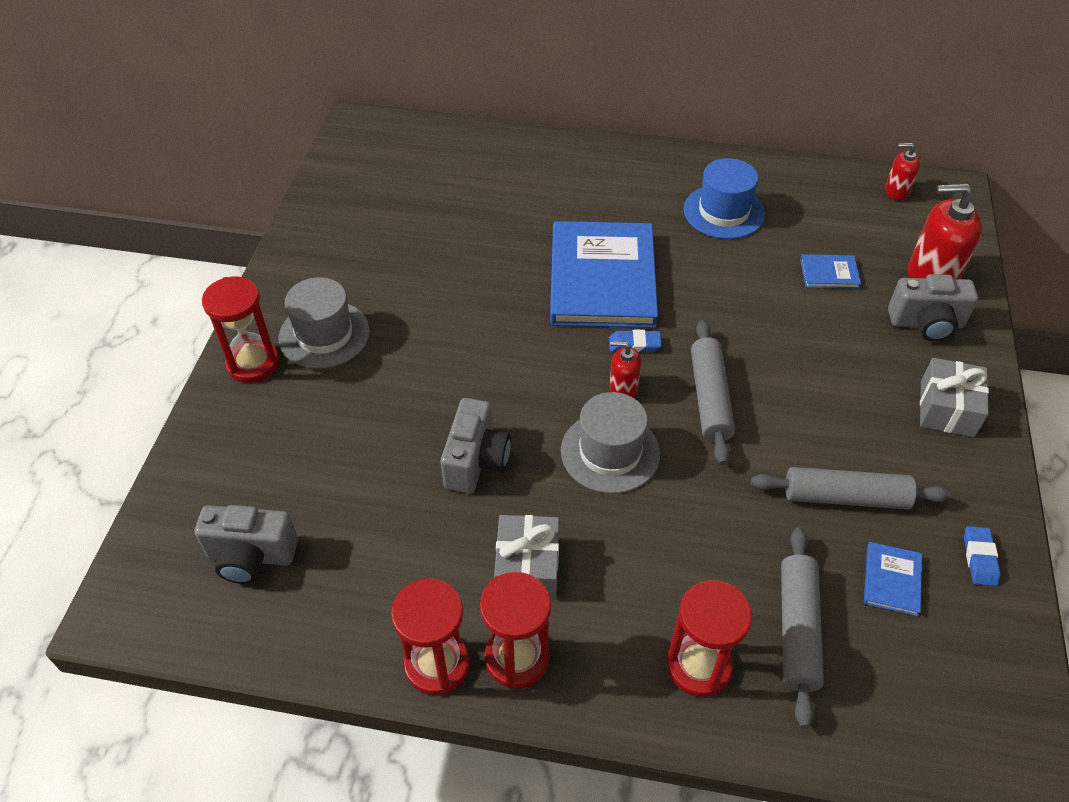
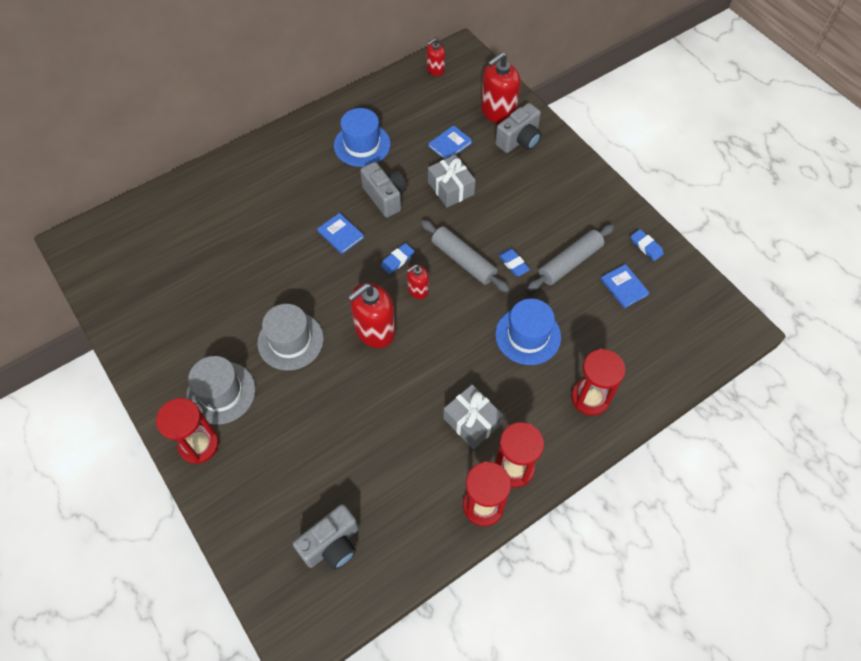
camera: 45 degrees left, 10 degrees up
(476, 461) = (388, 391): grey camera -> grey camera (385, 197)
(531, 393) = (374, 330): none -> red soap dispenser
(602, 279) = (340, 234): blue book -> blue book, size x0.41
(610, 452) = (447, 329): grey hat -> grey hat (290, 341)
(698, 533) = (528, 335): none -> blue hat
(768, 445) = (513, 264): none -> blue eraser
(797, 629) = (610, 344): grey rolling pin -> none
(947, 408) = (568, 181): grey gift -> grey gift (451, 188)

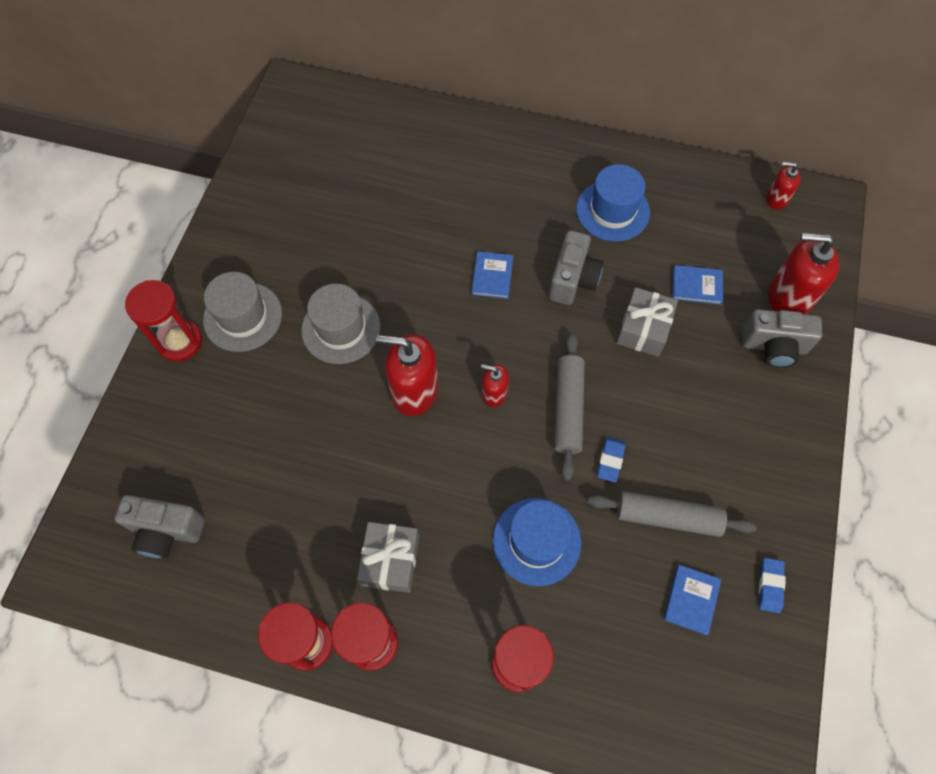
camera: 50 degrees right, 5 degrees up
(397, 260) = (510, 348): blue eraser -> none

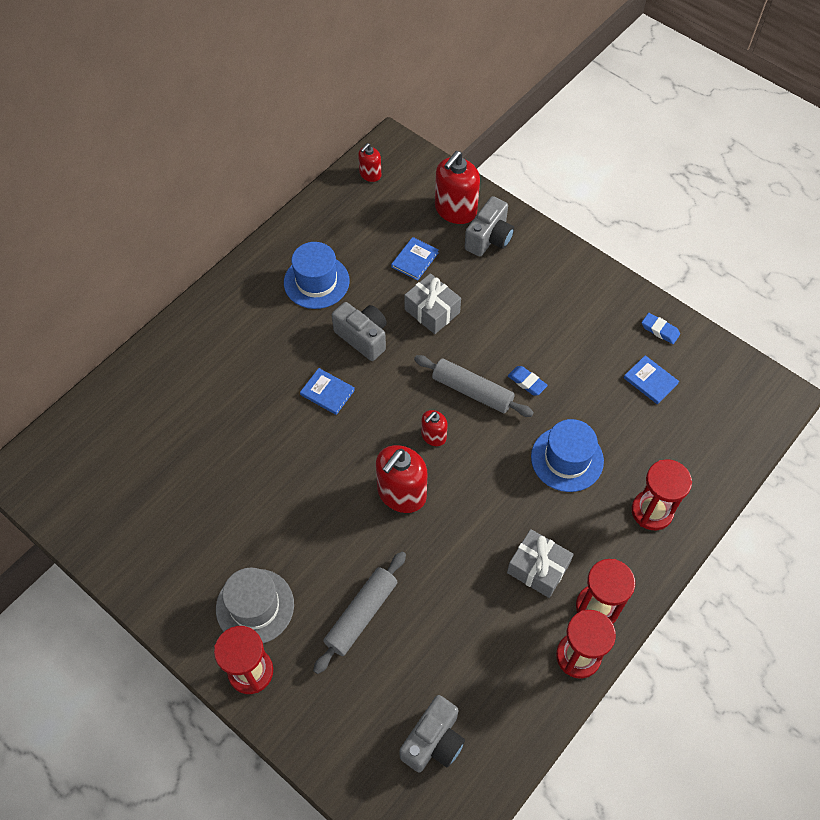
camera: 65 degrees left, 5 degrees down
(341, 328) = (312, 528): grey hat -> none
(667, 517) = (586, 367): grey rolling pin -> grey rolling pin (361, 614)

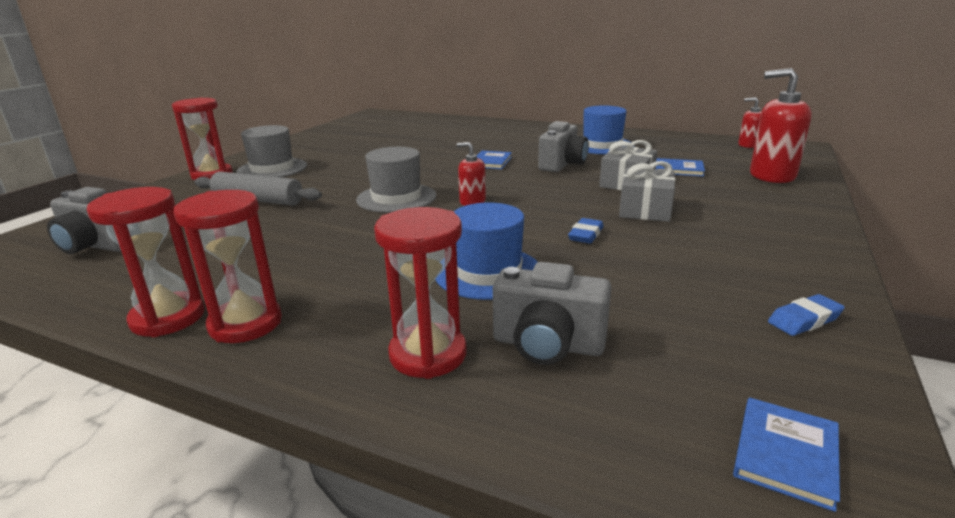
camera: 75 degrees right, 35 degrees down
(401, 493) = (396, 198): red soap dispenser -> grey hat
(472, 391) = (544, 210): grey rolling pin -> none
(489, 238) = (763, 193): grey camera -> grey camera (547, 345)
(538, 568) = (311, 274): grey gift -> grey gift (645, 209)
(650, 381) = (688, 323): blue book -> blue book (786, 454)
(659, 330) = (804, 320): blue eraser -> blue eraser turned 45 degrees clockwise

